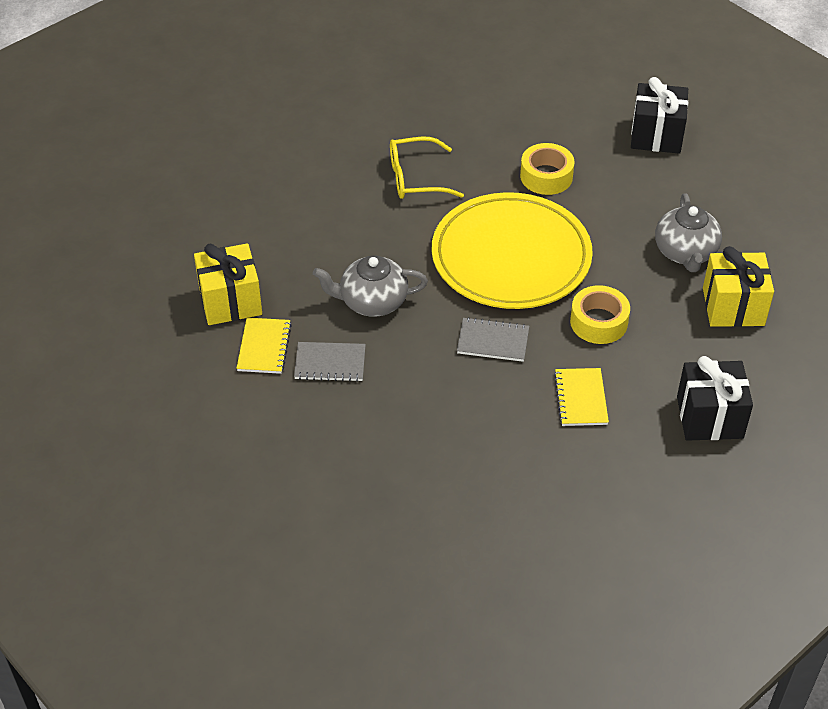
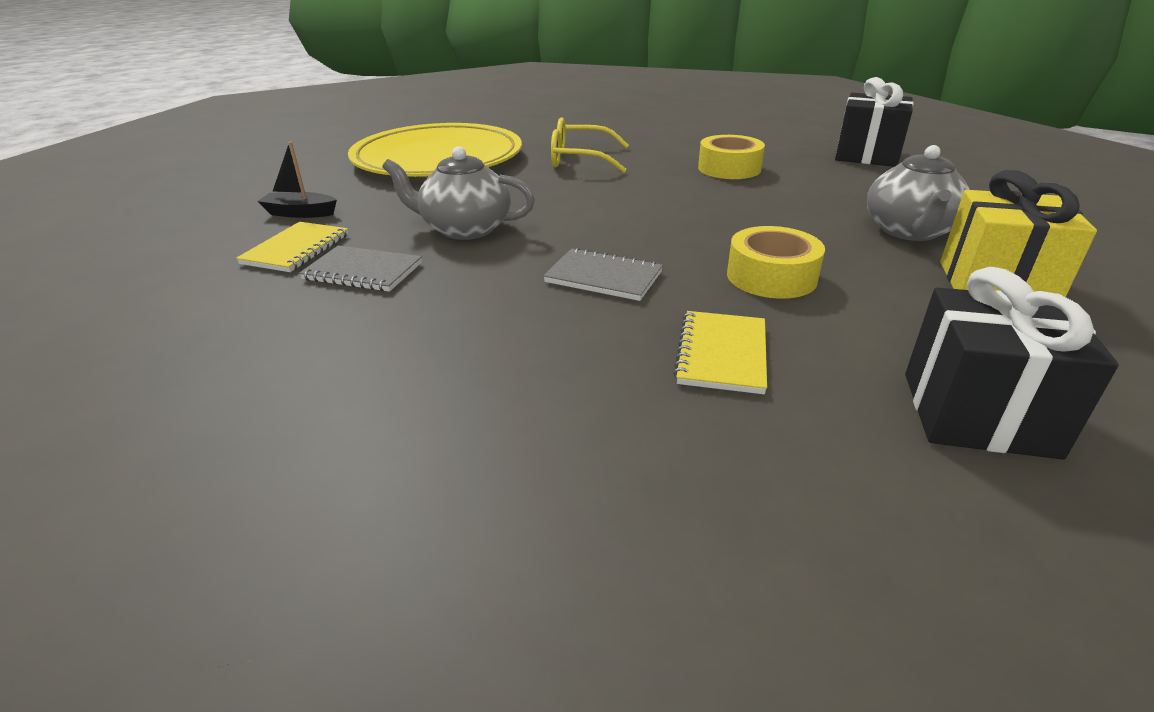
camera: 15 degrees right, 15 degrees down
(230, 301) = (300, 213): yellow gift -> black boat
(511, 257) = (663, 214): yellow plate -> yellow plate (438, 159)

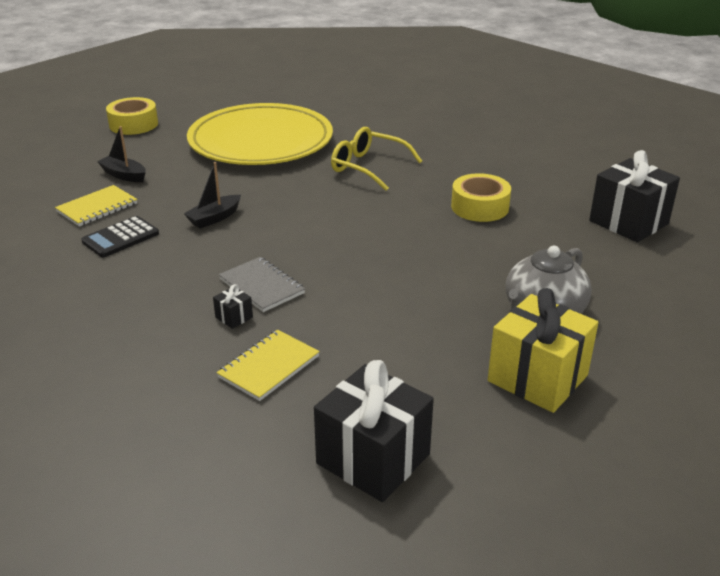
camera: 25 degrees right, 0 degrees up
(363, 271) = (121, 238): grey notebook -> black calculator
(465, 229) = (214, 218): grey teapot -> black boat
(611, 315) = (234, 317): none -> black gift
(771, 277) = (376, 320): yellow tape -> yellow tape (133, 124)

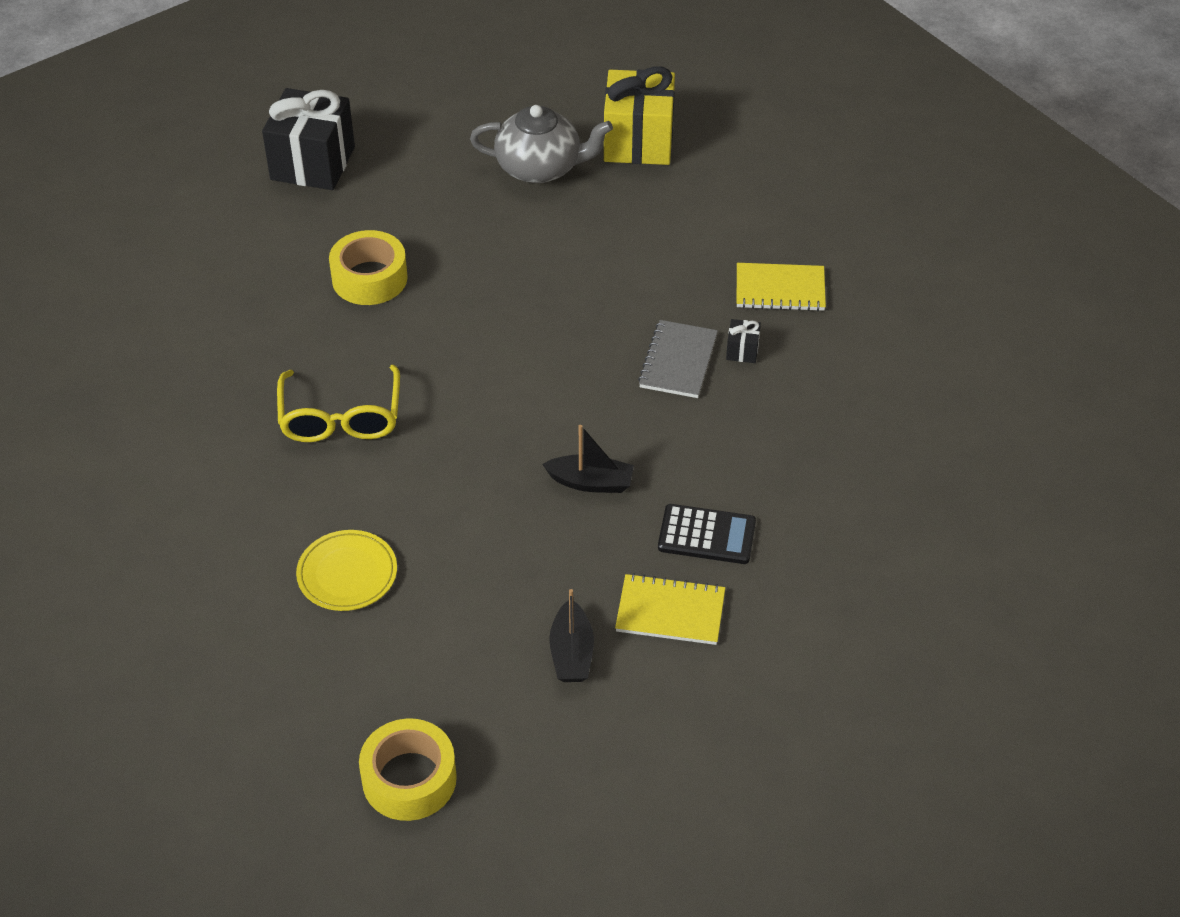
camera: 125 degrees left, 15 degrees up
(261, 141) = (347, 574): yellow plate -> yellow plate, size x0.40
(373, 459) = (812, 186): black gift -> none

